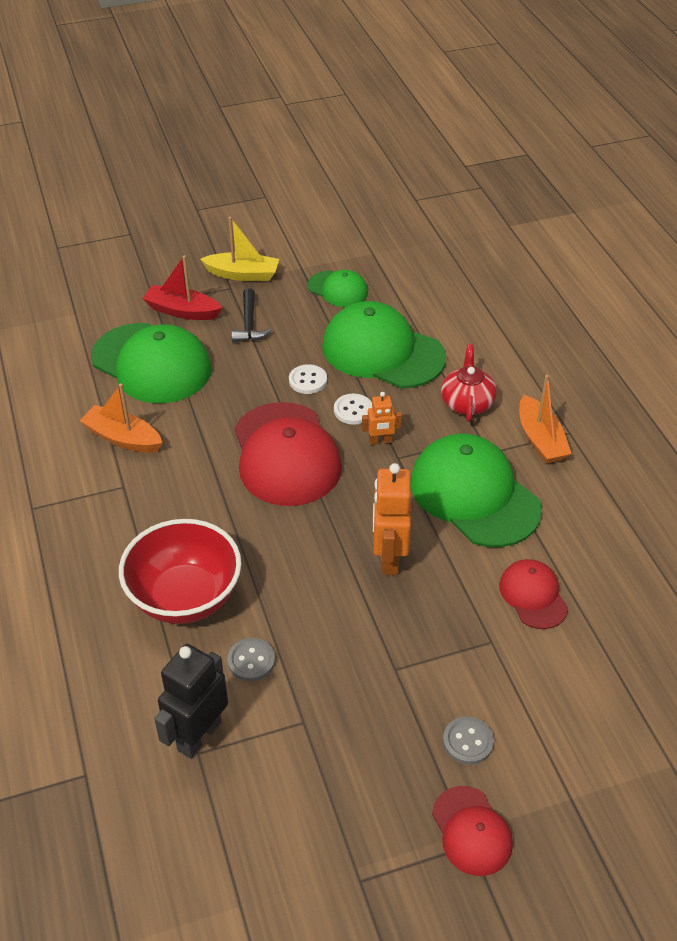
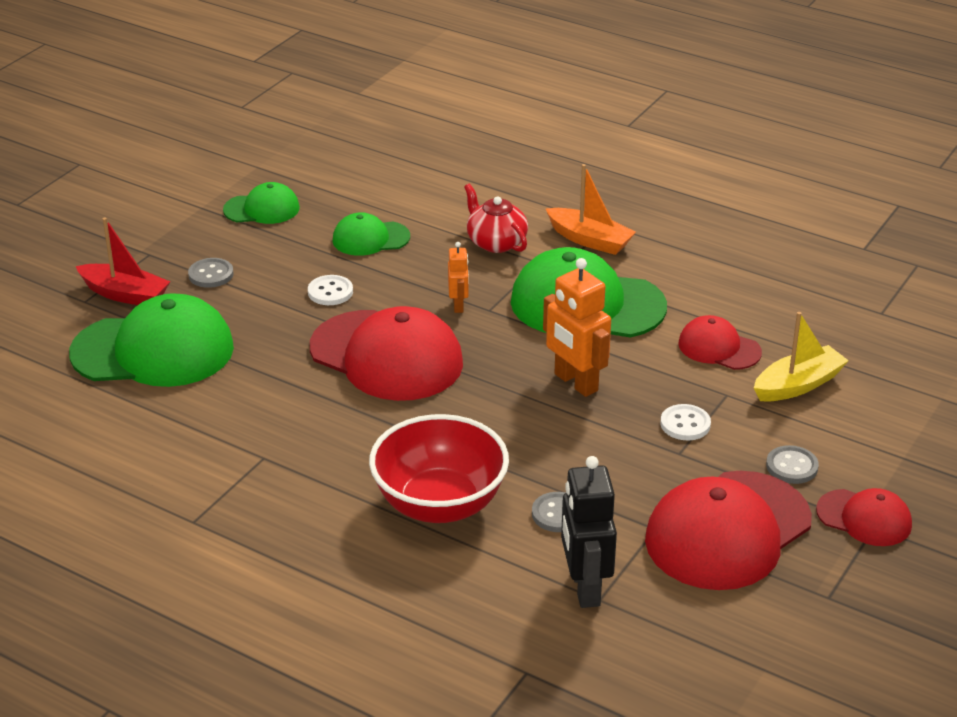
camera: 40 degrees left, 10 degrees down
(123, 438) = (209, 422): orange boat -> none
(182, 311) = (125, 294): red boat -> red boat turned 135 degrees counterclockwise
(242, 274) = (147, 238): yellow boat -> yellow boat (798, 385)
(249, 324) = (211, 274): black hammer -> grey button
(352, 763) = (727, 531): none -> red cap
(353, 410) = (403, 294): white button -> white button (685, 424)
(380, 441) = (458, 305): orange robot -> orange robot turned 45 degrees counterclockwise
(382, 351) = (370, 238): green cap -> green cap, size x0.52

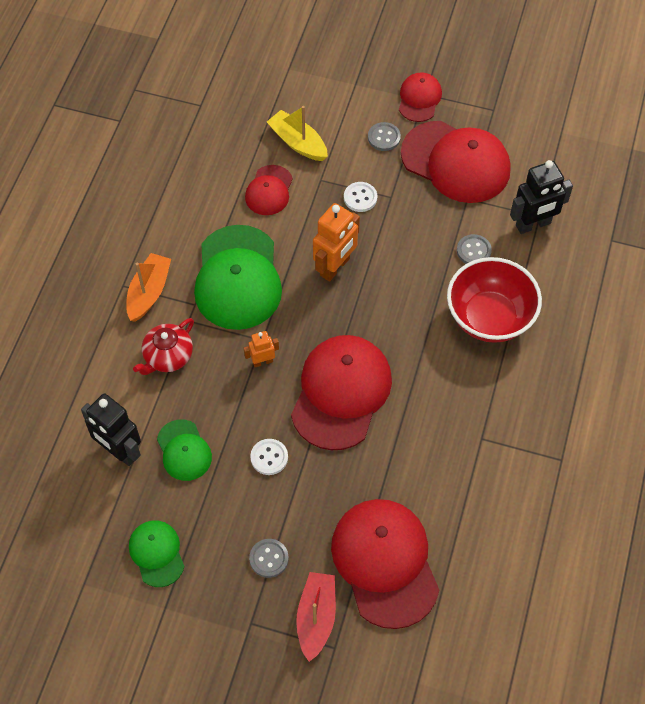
camera: 105 degrees left, 25 degrees up
(153, 351) = (385, 563): green cap -> red cap
(391, 200) = (119, 451): none -> black robot

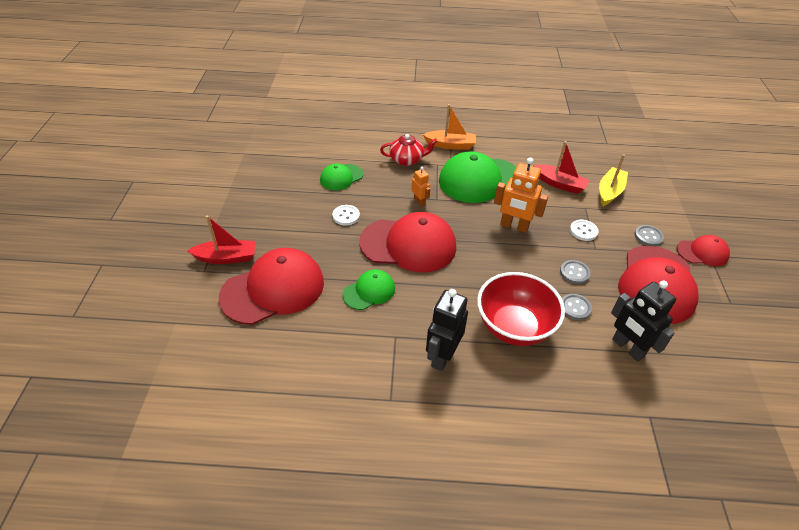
camera: 75 degrees right, 15 degrees down
(119, 451) = (334, 152): black robot -> black robot (442, 356)
(157, 553) = (267, 177): green cap -> green cap (369, 291)
(167, 356) = (407, 160): red teapot -> red teapot turned 150 degrees clockwise
(269, 190) = (559, 184): red cap -> red boat
(269, 558) = (269, 227): grey button -> grey button (574, 273)

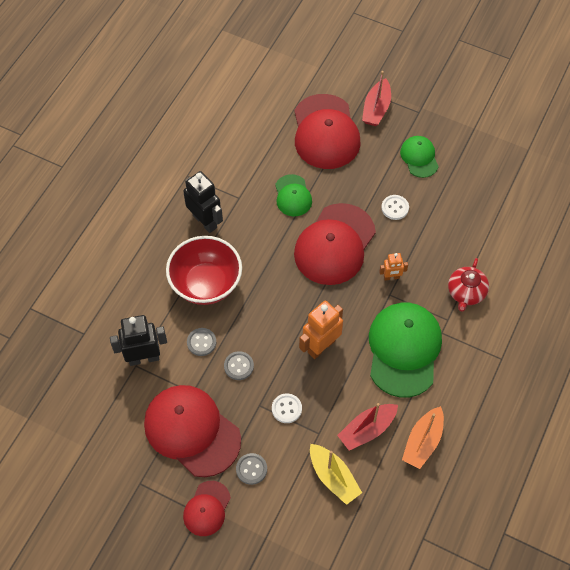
camera: 115 degrees right, 15 degrees up
(341, 177) = (456, 222): green cap -> green cap (419, 157)
(450, 145) = (479, 349): orange boat -> orange boat (423, 442)

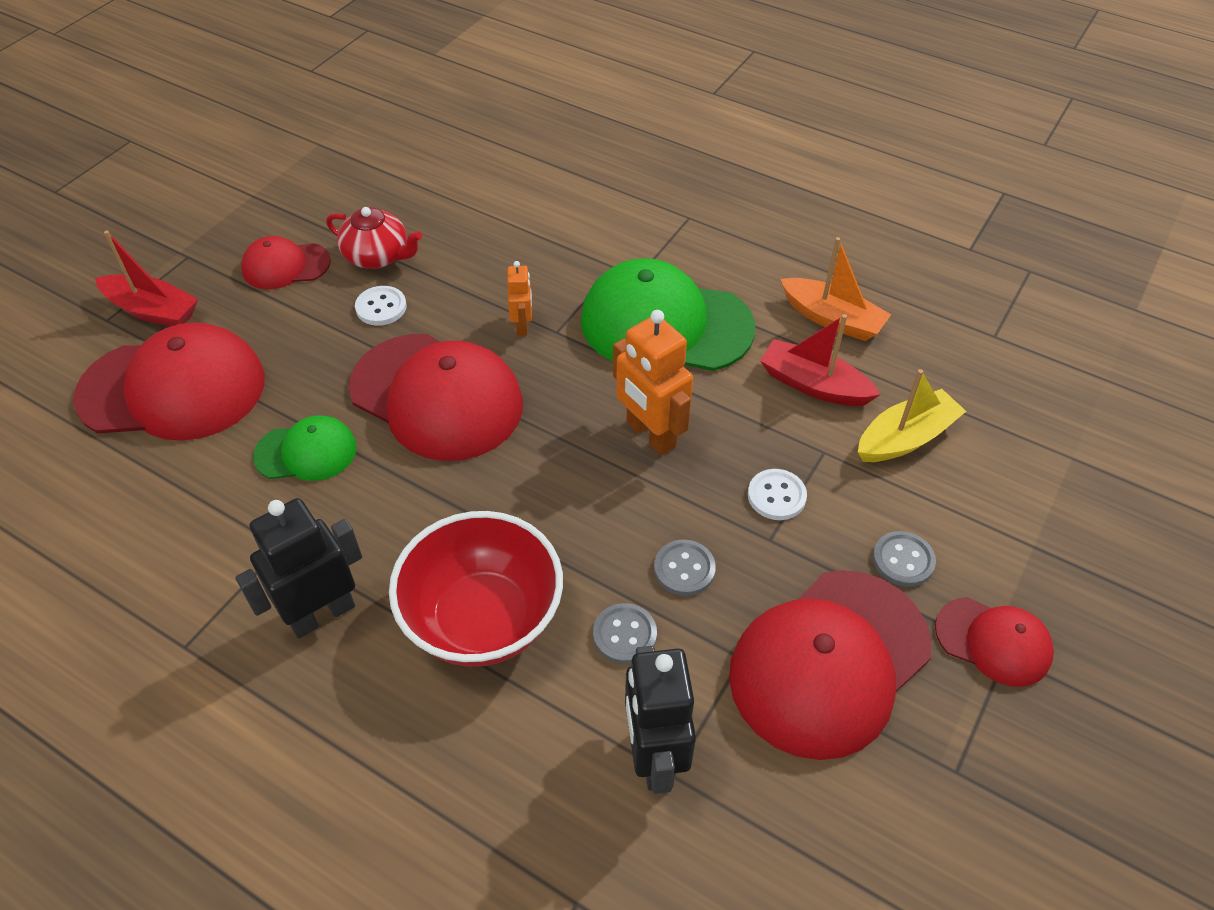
camera: 85 degrees left, 10 degrees down
(367, 429) = (814, 385): red boat -> red boat turned 150 degrees clockwise
(419, 157) = (285, 266): green cap -> red cap
(466, 293) = (568, 241): red teapot -> red teapot (377, 256)

